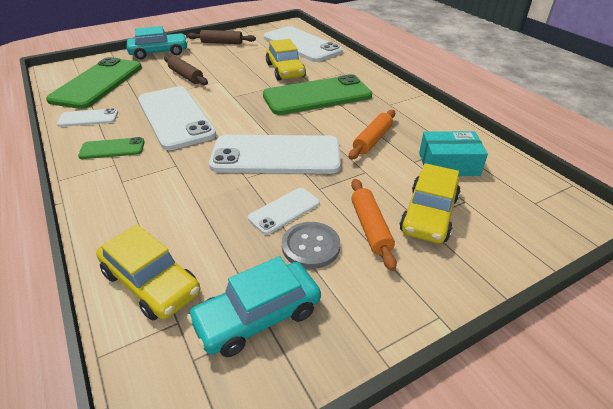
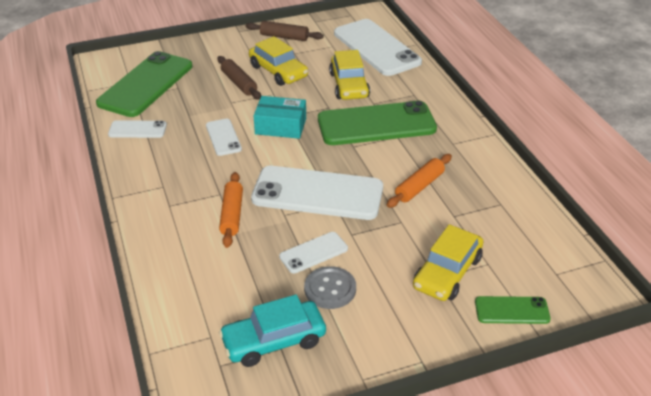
camera: 10 degrees right, 0 degrees up
(112, 149) = (161, 169): green phone -> green phone (512, 310)
(151, 283) = (191, 303): yellow car -> yellow car (278, 71)
(159, 52) = (212, 46): turquoise car -> none
(175, 117) = (223, 137): white phone -> white phone, size x0.48
(370, 228) = (388, 279): orange rolling pin -> orange rolling pin (232, 215)
(448, 164) = (488, 223): turquoise box -> turquoise box (280, 126)

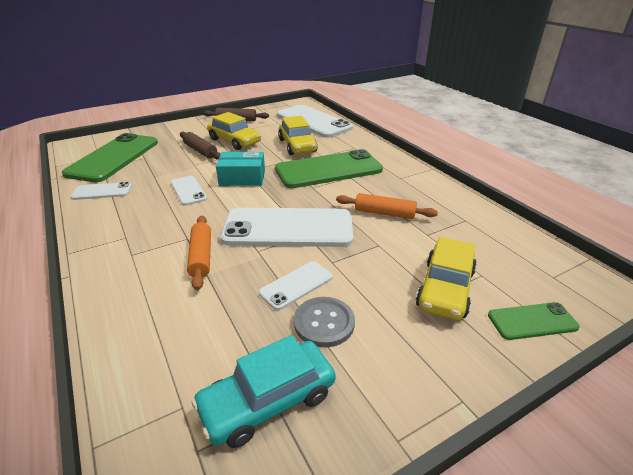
camera: 10 degrees left, 5 degrees down
(419, 186) = (384, 213): orange rolling pin -> orange rolling pin turned 75 degrees clockwise

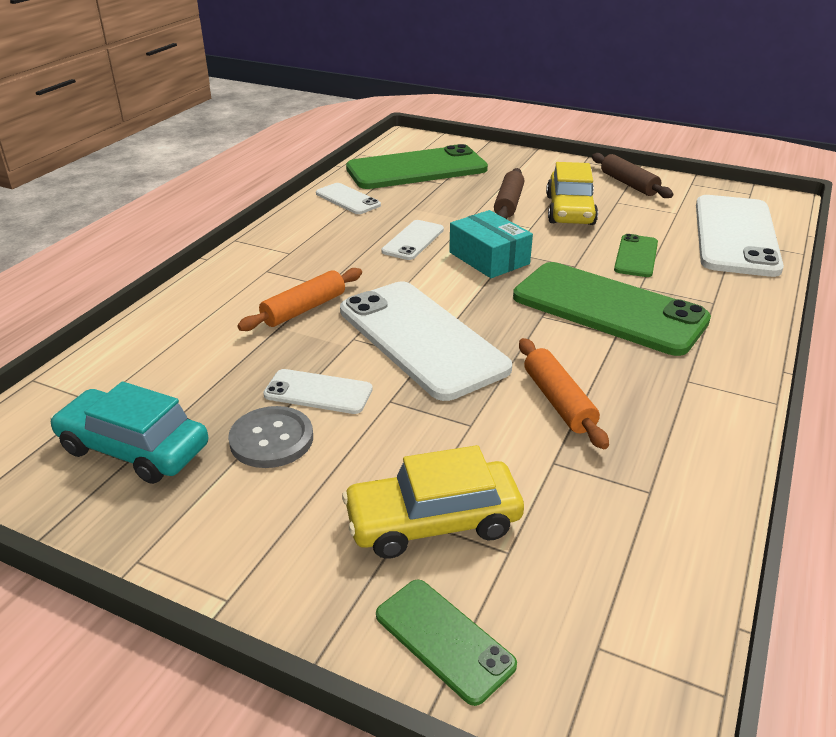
camera: 55 degrees right, 0 degrees up
(297, 146) = (636, 256): yellow car -> green phone

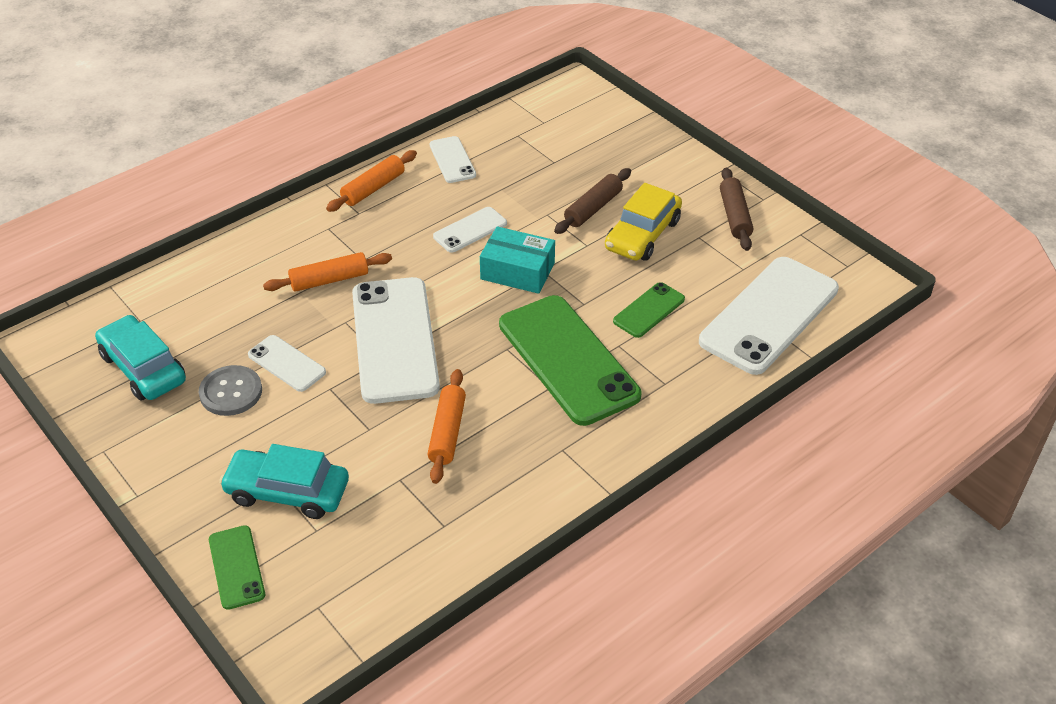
camera: 25 degrees right, 10 degrees up
(288, 233) = (373, 188): none -> orange rolling pin
(416, 169) = (545, 135): green phone -> none
(433, 521) = (287, 492): yellow car -> turquoise car
(489, 258) = (517, 271): turquoise box -> turquoise box turned 60 degrees counterclockwise

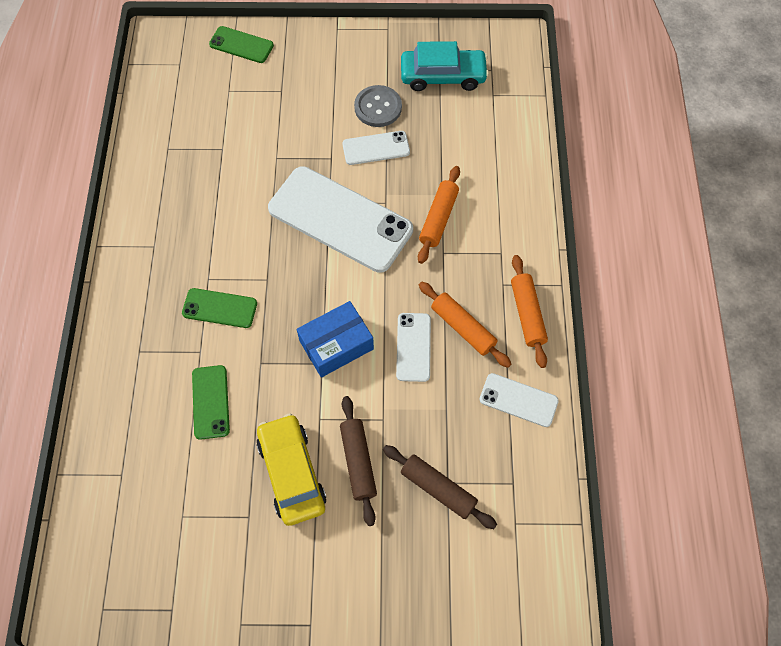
camera: 130 degrees right, 20 degrees up
(287, 492) = (269, 92): turquoise car -> none
(447, 432) = (231, 195): orange rolling pin -> orange rolling pin (463, 328)
(517, 271) = (336, 345): turquoise box -> blue box
(567, 360) = (220, 308): green phone -> green phone, size x0.48
(735, 216) = (244, 574): brown rolling pin -> brown rolling pin (438, 489)
(769, 315) = (121, 485): white phone -> none

